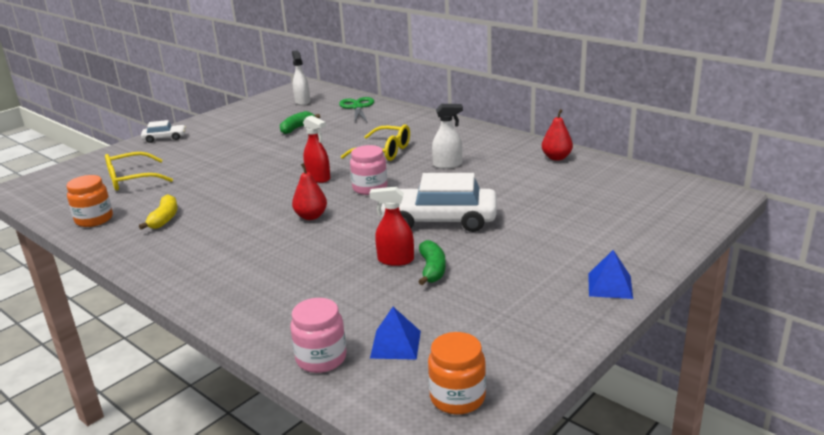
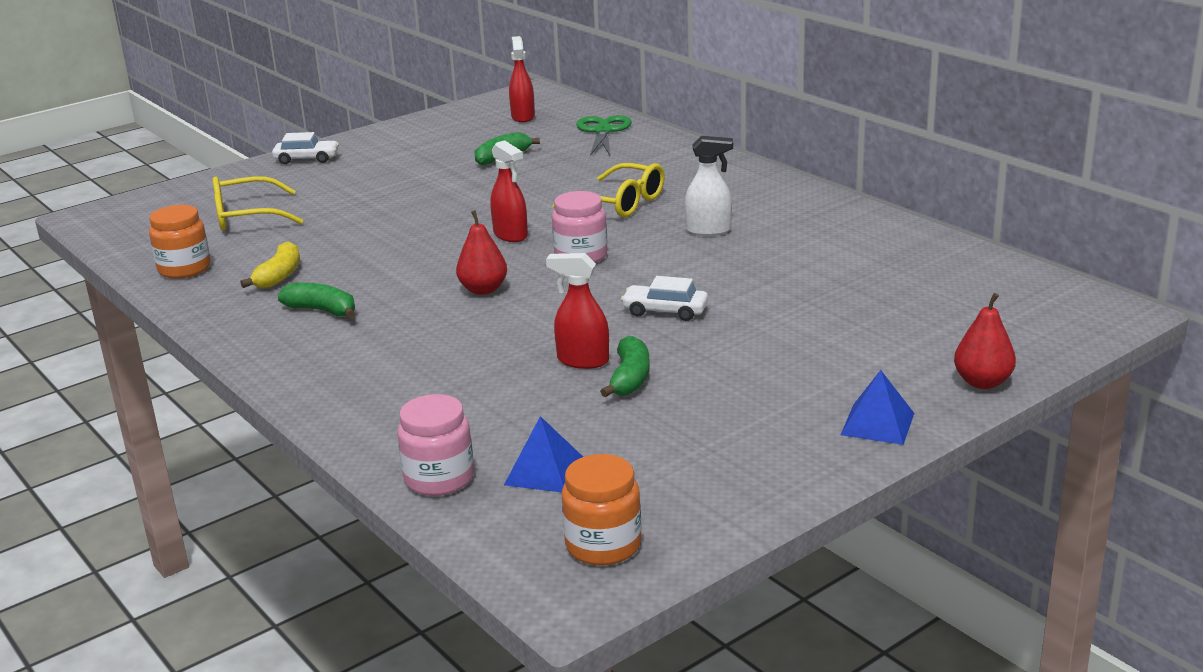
camera: 10 degrees right, 0 degrees up
(201, 241) = (322, 310): none -> green banana
(302, 102) = (523, 117): white spray bottle -> red spray bottle
(439, 220) = (665, 311): white car -> white car, size x0.49
(556, 158) = (880, 232): red pear -> red pear (982, 382)

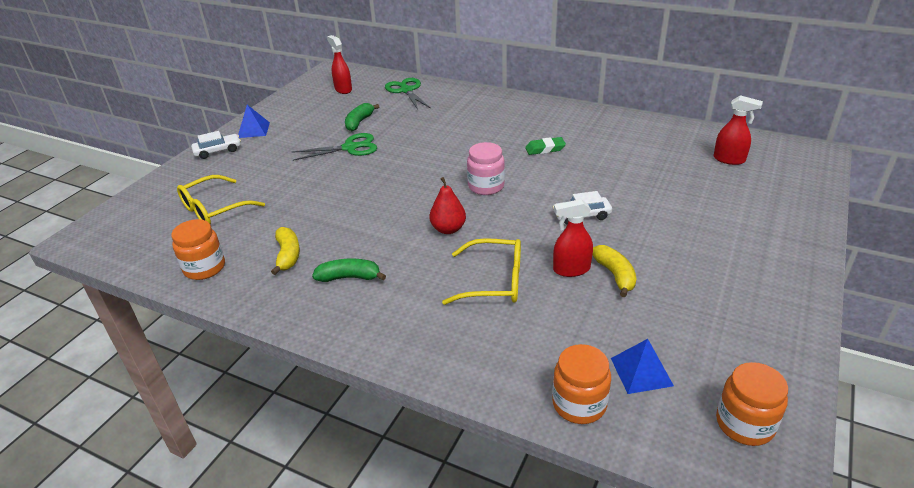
camera: 25 degrees left, 10 degrees up
(439, 479) = (579, 404): pink jar -> orange jar
(461, 183) = (350, 148): none -> green scissors
(510, 235) = (424, 181): red spray bottle -> red spray bottle (729, 159)
(620, 203) = (470, 141): yellow glasses -> yellow glasses (494, 281)
(630, 378) = (615, 275): green banana -> yellow banana
(709, 230) = (545, 149): white spray bottle -> green eraser
(877, 424) = (791, 267): blue pyramid -> blue pyramid (253, 130)
(982, 382) = (809, 219): red pear -> none

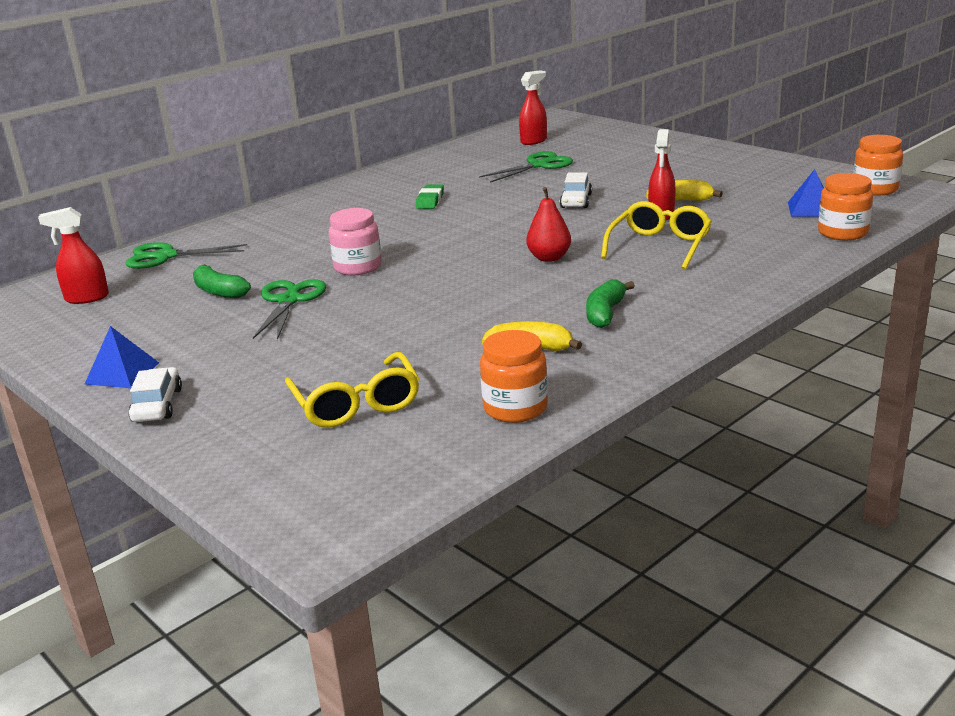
camera: 70 degrees left, 10 degrees down
(486, 186) = (479, 234): pink jar -> pink jar (358, 267)
(662, 177) = (538, 165): none -> green scissors

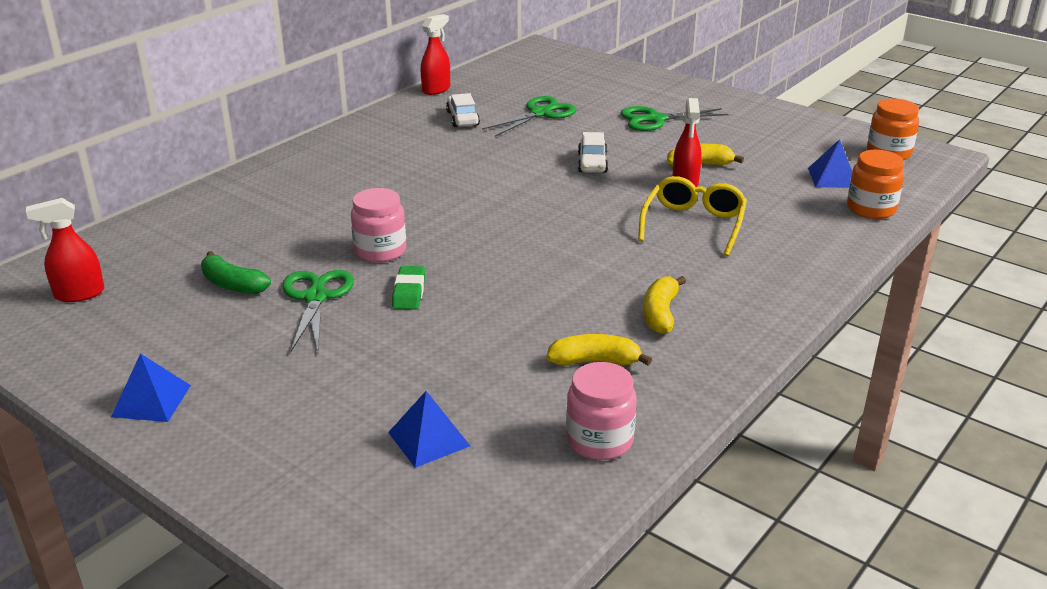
camera: 10 degrees left, 5 degrees up
(157, 405) = (205, 445): white car -> white car (462, 118)
(166, 256) = (157, 234): green scissors -> green scissors (656, 119)
(356, 404) = (429, 439): yellow glasses -> blue pyramid
(430, 201) = (436, 160): green eraser -> green eraser (409, 292)
(515, 408) = (599, 440): orange jar -> pink jar
(534, 141) = (527, 80): red spray bottle -> red spray bottle (436, 89)
(549, 258) = (583, 239): red pear -> none
(605, 313) = (660, 314): green banana -> yellow banana

